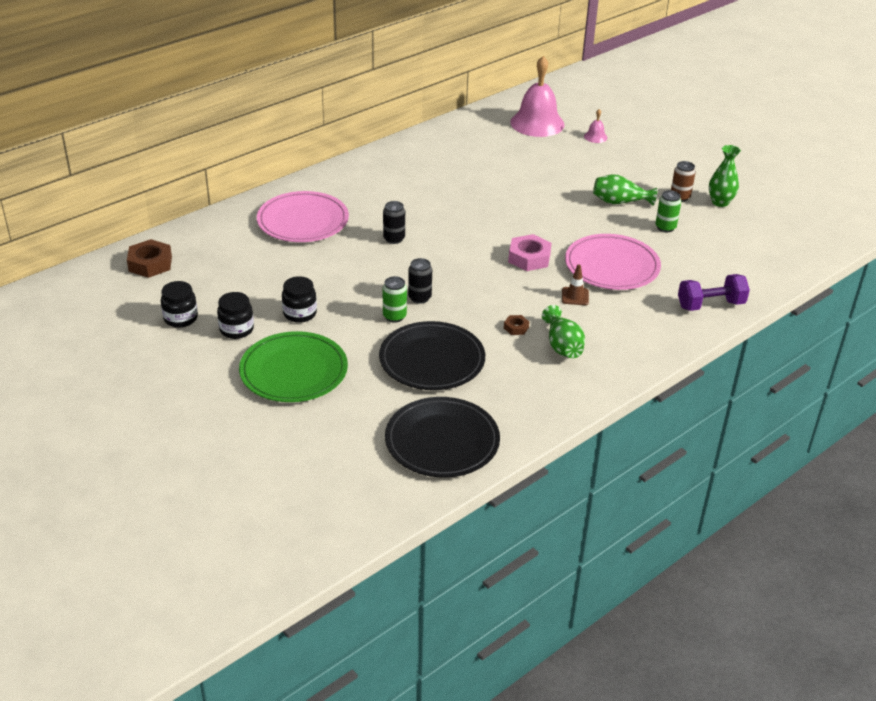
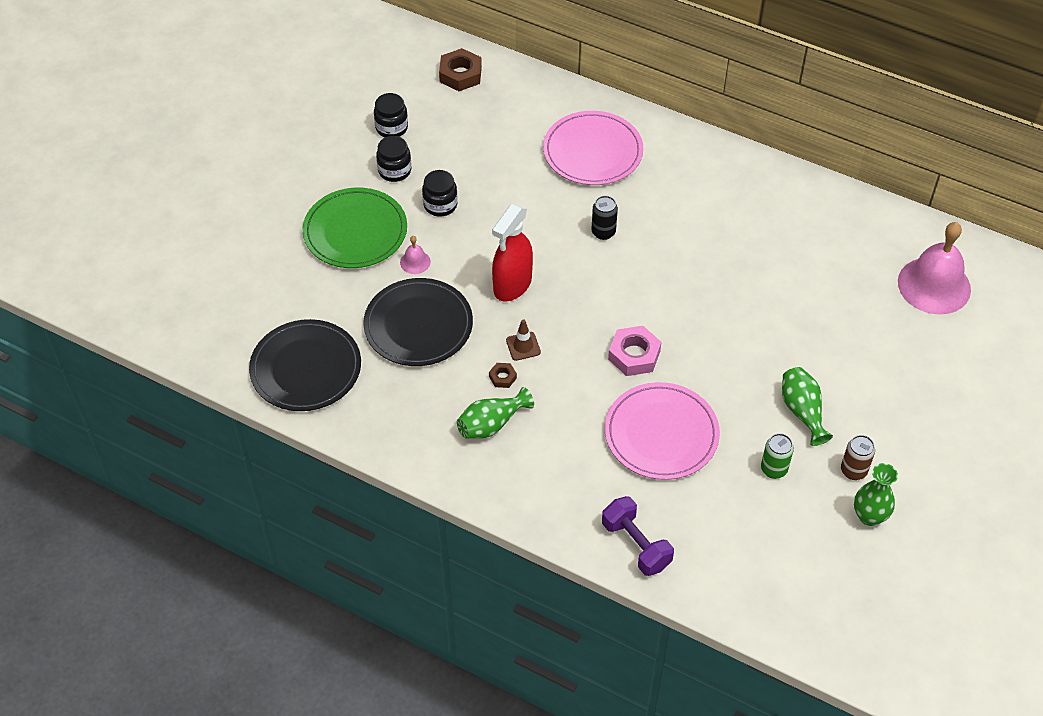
camera: 70 degrees right, 15 degrees up
(394, 316) = (472, 275): green can -> none
(419, 298) = (512, 285): black can -> red spray bottle
(575, 296) = (584, 414): brown traffic cone -> brown traffic cone (523, 346)
(595, 137) = (942, 351): pink bell -> pink bell (415, 262)

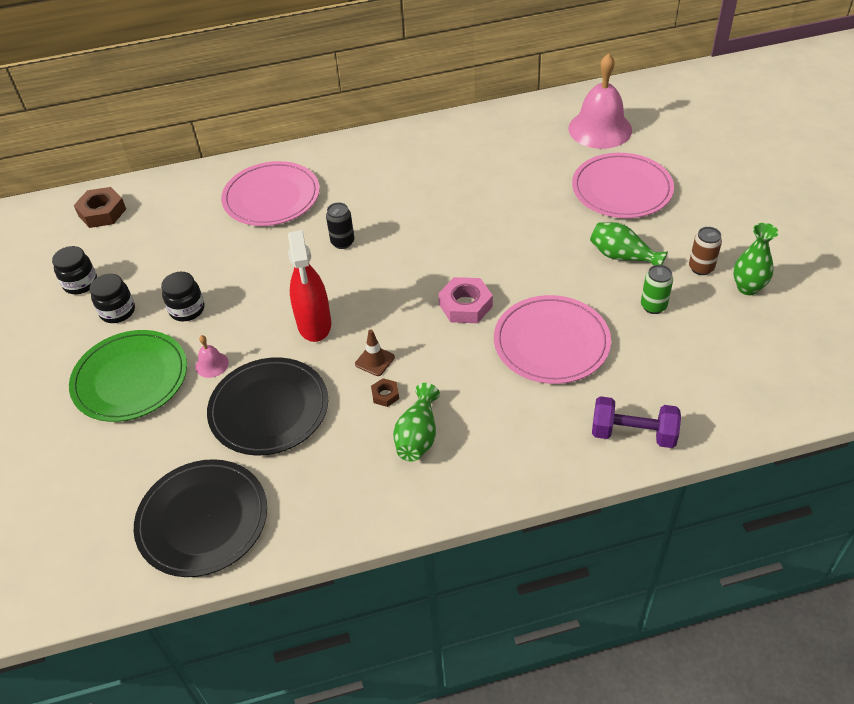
camera: 40 degrees left, 5 degrees down
(878, 355) = (621, 189): none -> pink plate

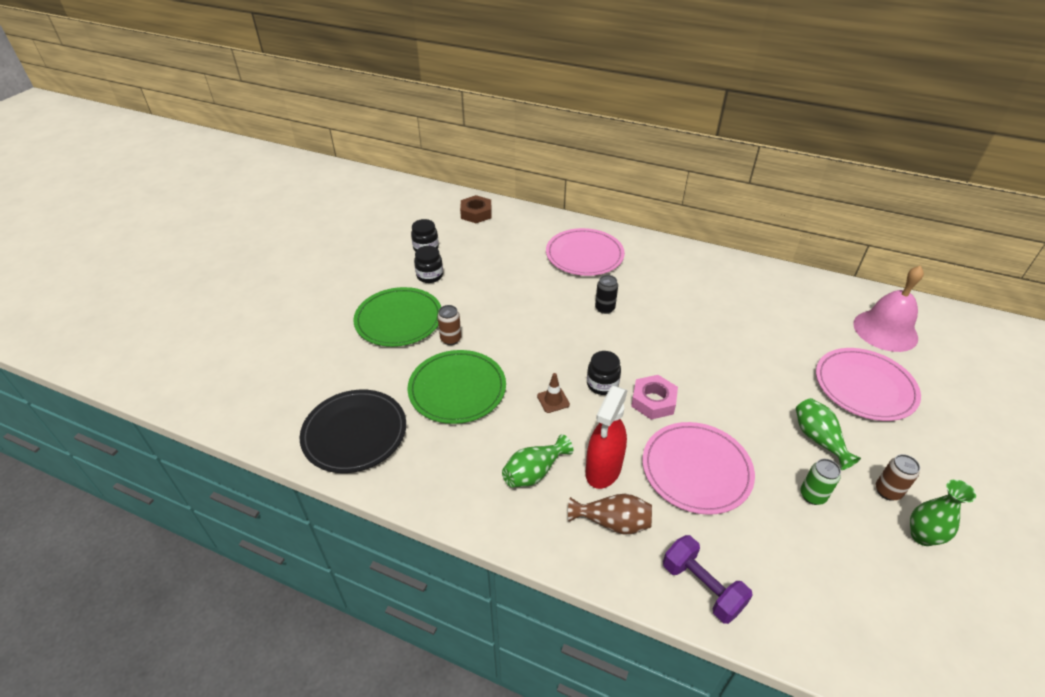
camera: 35 degrees right, 5 degrees down
(187, 310) = (468, 297): black jar -> black jar (602, 384)
(212, 364) = (451, 339): pink bell -> brown can
(269, 409) = (457, 389): black plate -> green plate
(314, 324) = (536, 352): red spray bottle -> red spray bottle (603, 470)
(385, 395) = (538, 428): brown nut -> none
(523, 432) = (613, 522): none -> brown vase

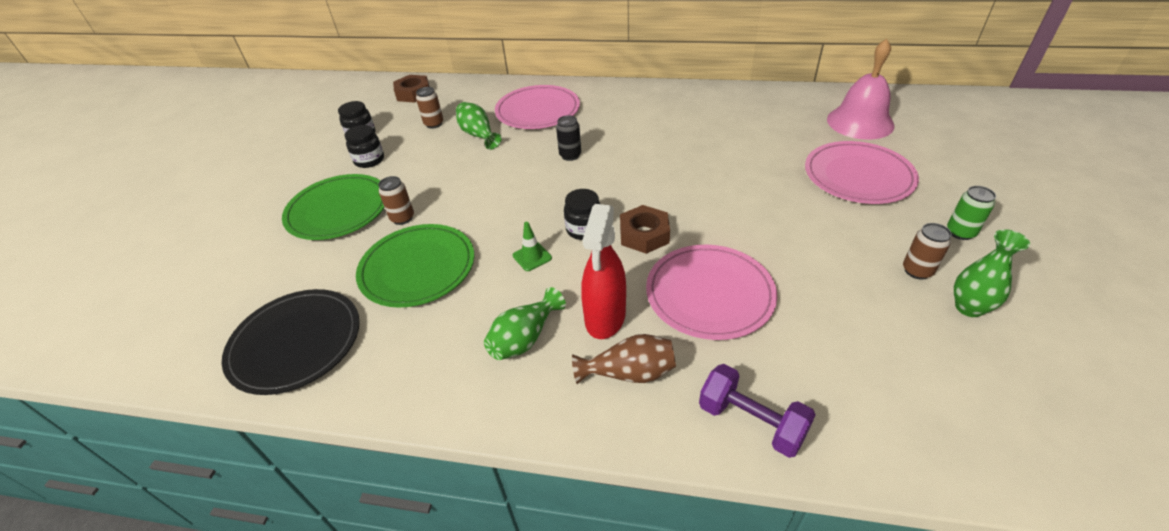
camera: 10 degrees left, 0 degrees up
(490, 250) = (434, 124): none -> brown can
(553, 400) = (532, 257): brown traffic cone -> green traffic cone
(653, 401) = (644, 235): pink nut -> brown nut
(812, 495) = (841, 293): green can -> green can (960, 232)
(818, 439) = (829, 235): green vase -> green vase (478, 135)

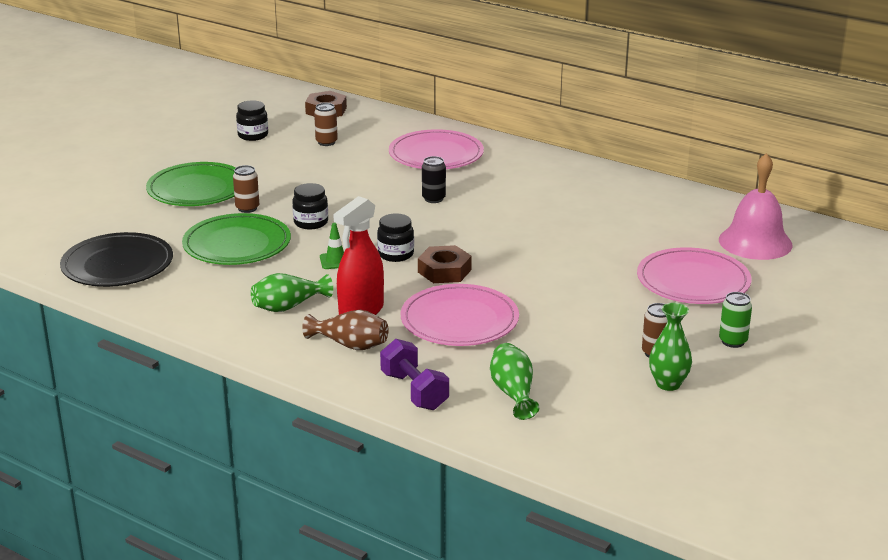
camera: 20 degrees right, 15 degrees down
(369, 160) = (247, 158): black jar -> black jar (311, 222)
(478, 135) = (361, 161): green vase -> green vase (513, 393)

